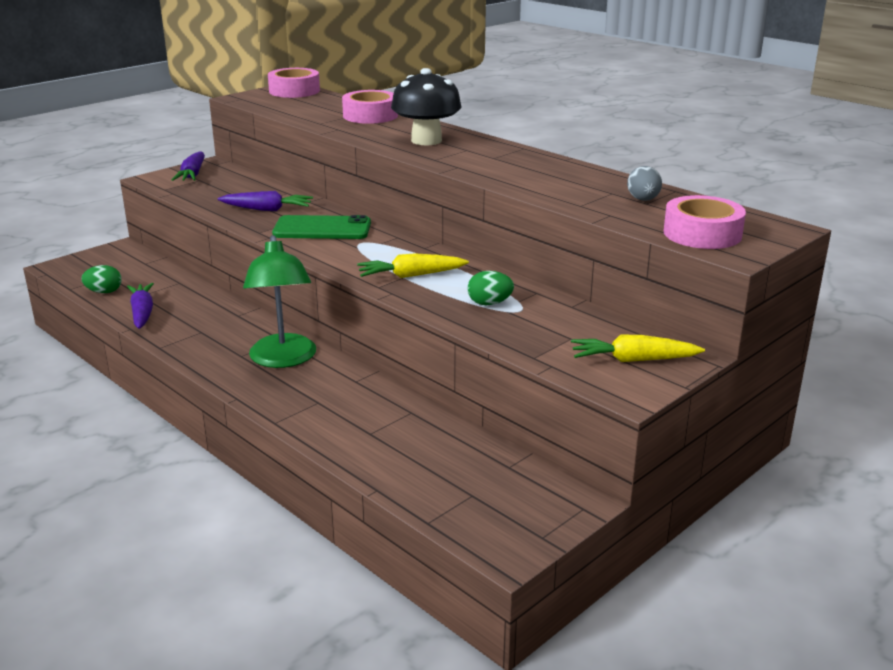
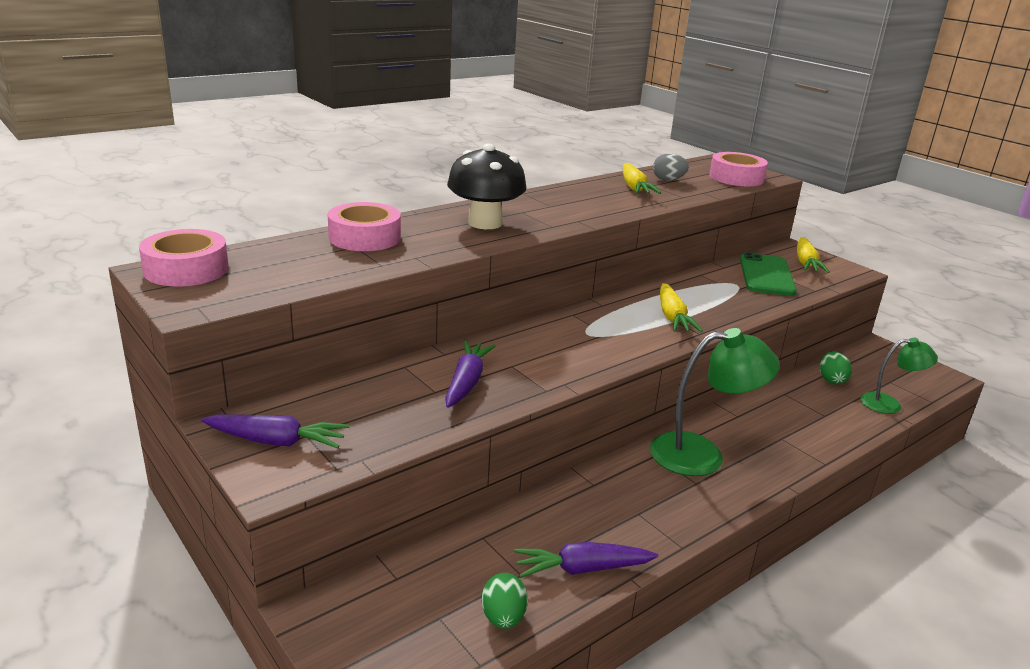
camera: 85 degrees left, 0 degrees up
(322, 229) = (543, 351): green phone -> green phone (766, 275)
(409, 484) = (889, 404): none -> green lamp
(489, 303) = (726, 293): green egg -> green egg (831, 380)
(590, 185) = (634, 188): none -> yellow carrot

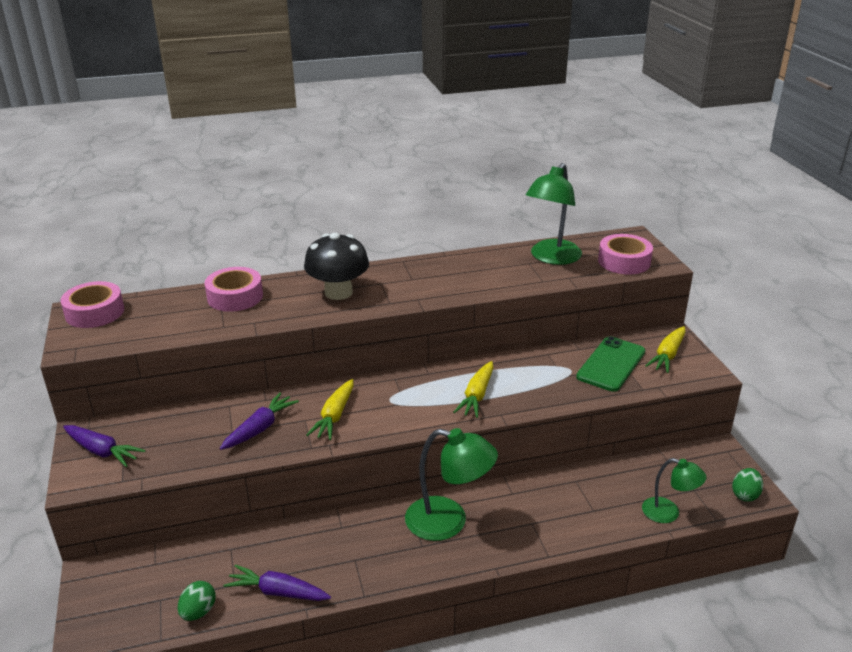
camera: 25 degrees right, 5 degrees up
(634, 188) = (508, 265): yellow carrot -> yellow carrot (334, 416)
(668, 180) = (551, 258): grey egg -> green lamp
(831, 380) = (635, 476): green egg -> green egg (745, 495)

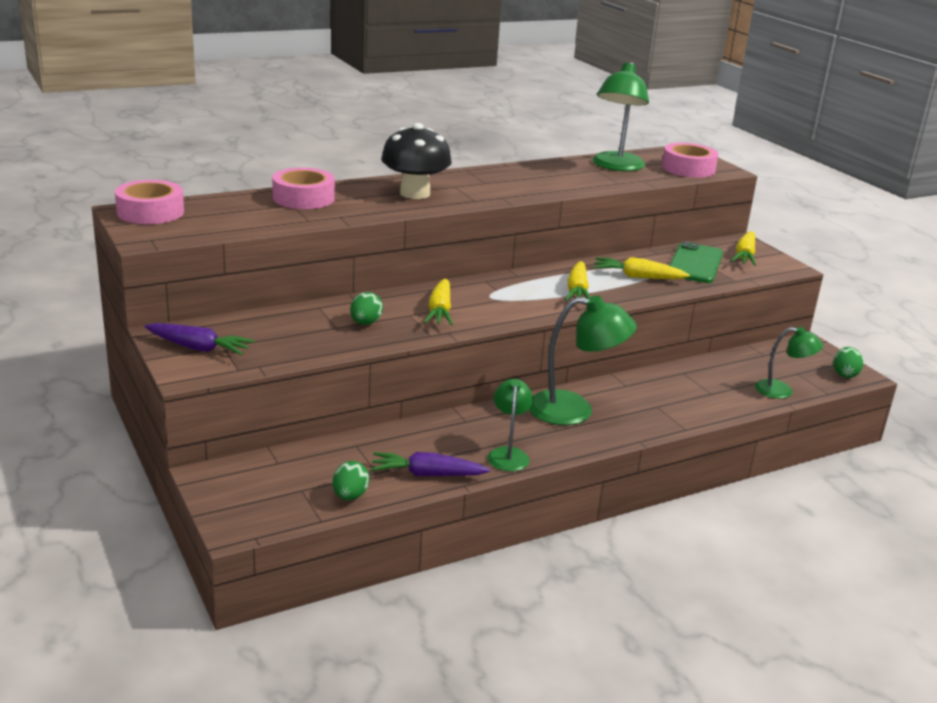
camera: 15 degrees left, 5 degrees down
(260, 428) = (365, 323): purple carrot -> green egg
(363, 573) = (508, 454): none -> green lamp
(545, 380) = (637, 277): none -> yellow carrot

